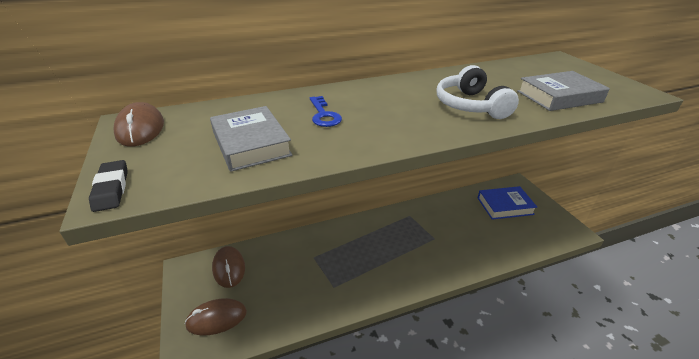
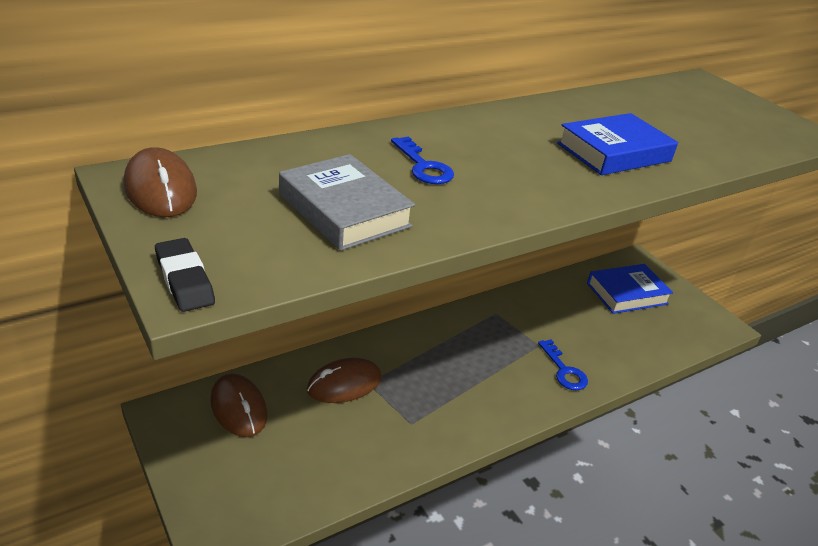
camera: 15 degrees left, 0 degrees up
(216, 318) = (245, 483): brown mouse -> brown mouse (344, 384)
(448, 257) = (564, 370): none -> blue key
(470, 105) = (614, 152): white headphones -> blue book
(559, 96) = (718, 139): grey book -> none

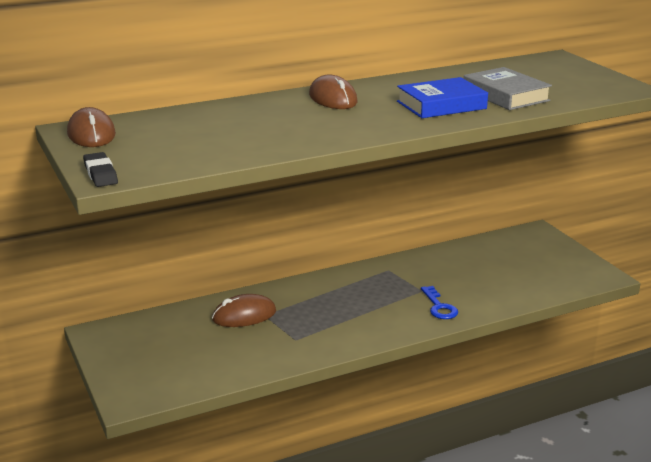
camera: 10 degrees right, 10 degrees down
(238, 408) = (155, 329): brown mouse -> brown mouse (333, 98)
(344, 210) = (215, 141): grey book -> grey book (505, 95)
(423, 166) = (283, 117): blue key -> none
(627, 293) = (517, 255): blue book -> none

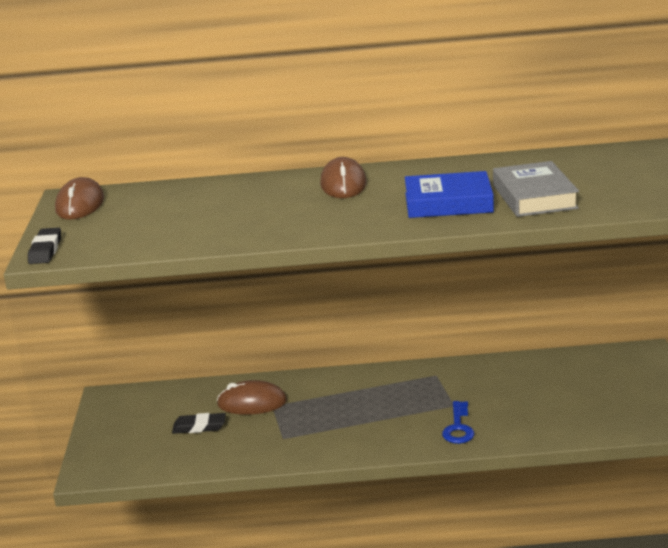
camera: 25 degrees right, 0 degrees up
(209, 343) = (199, 427): none -> black eraser

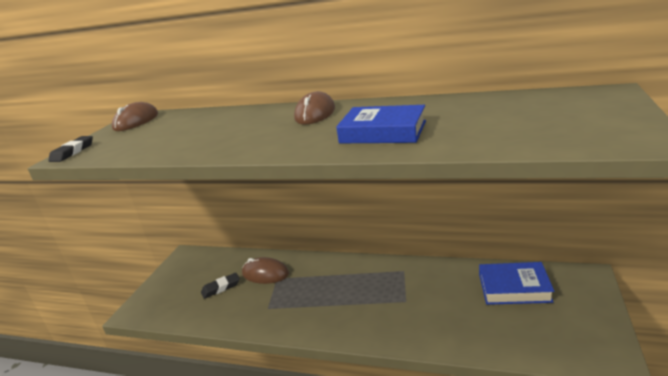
camera: 20 degrees right, 0 degrees up
(199, 427) = (221, 288): black eraser -> black eraser turned 45 degrees counterclockwise
(458, 427) = (399, 324): blue key -> none
(534, 197) = (465, 130): grey book -> none
(571, 375) = (514, 288): none -> blue book

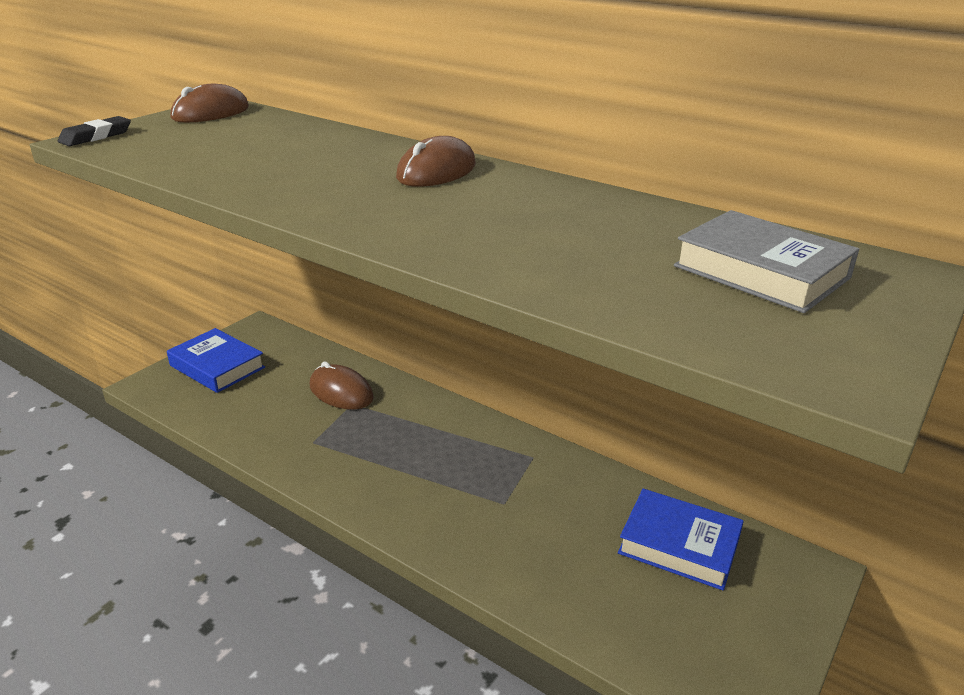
camera: 15 degrees right, 5 degrees up
(221, 288) = (272, 391): black eraser -> none
(383, 132) = (490, 231): blue book -> blue book (217, 366)
(544, 110) = (761, 272): none -> grey book

